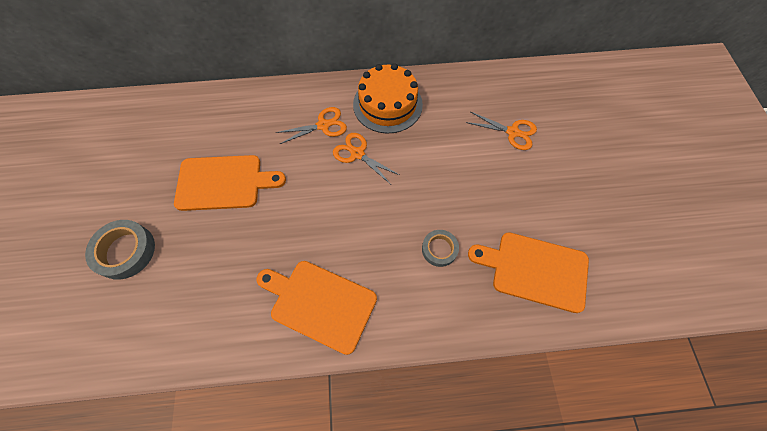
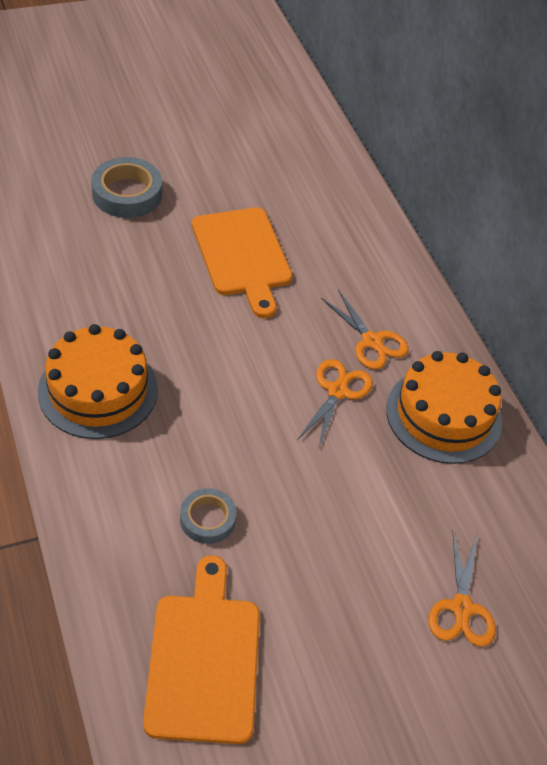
camera: 70 degrees right, 15 degrees down
(320, 303) = (98, 390): orange cutting board -> orange cake

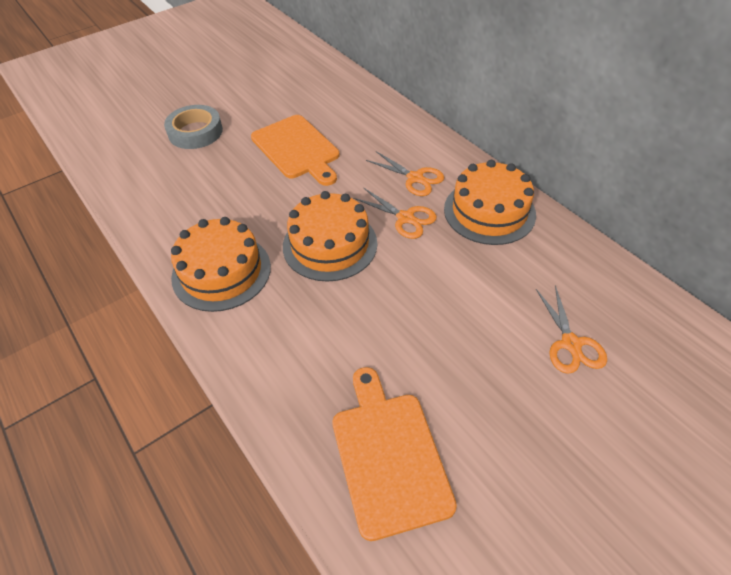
camera: 10 degrees left, 0 degrees up
(207, 519) = (346, 341): grey tape -> none
(234, 396) = (330, 244): none -> orange cake
(337, 391) = (405, 218): orange scissors -> orange scissors turned 120 degrees clockwise

